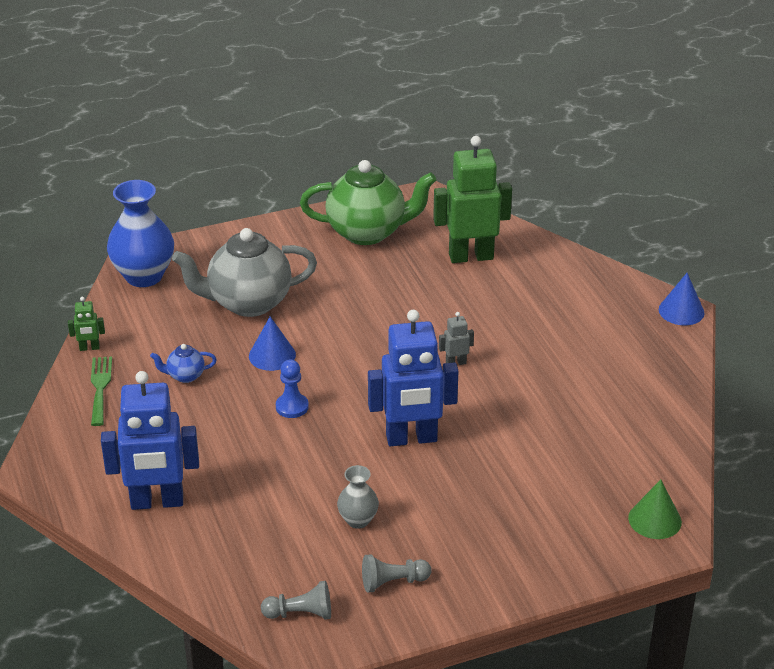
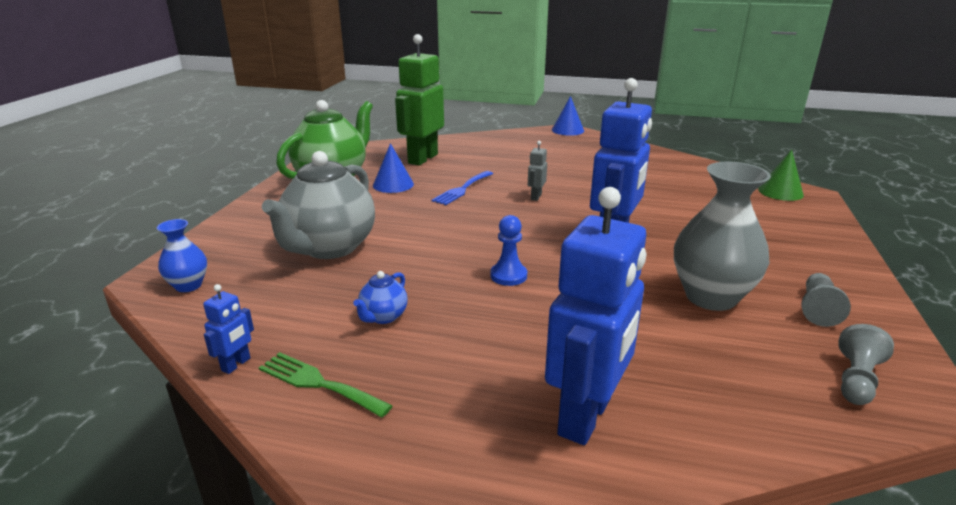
camera: 55 degrees left, 10 degrees down
(89, 348) = (236, 364): green robot -> blue robot
(144, 276) = (188, 285): blue vase -> blue vase, size x0.52
(272, 355) = (421, 261): blue cone -> blue cone (393, 184)
(358, 520) = (710, 297): grey vase -> grey vase, size x1.92
(425, 314) = (462, 189): none -> blue fork

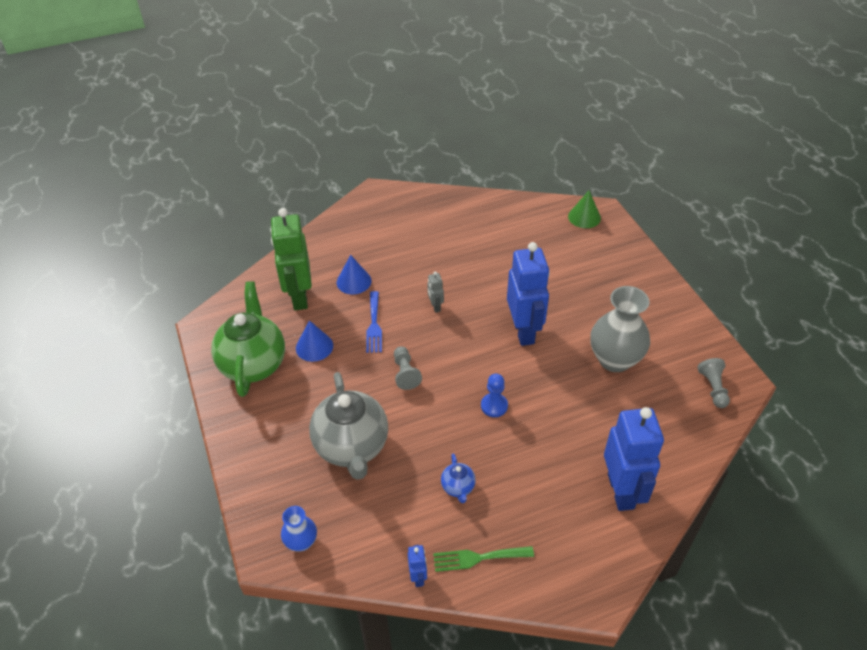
camera: 35 degrees left, 20 degrees up
(567, 130) = (376, 192): blue cone -> blue cone (354, 281)
(817, 309) = (669, 339): grey pawn -> grey pawn (405, 373)

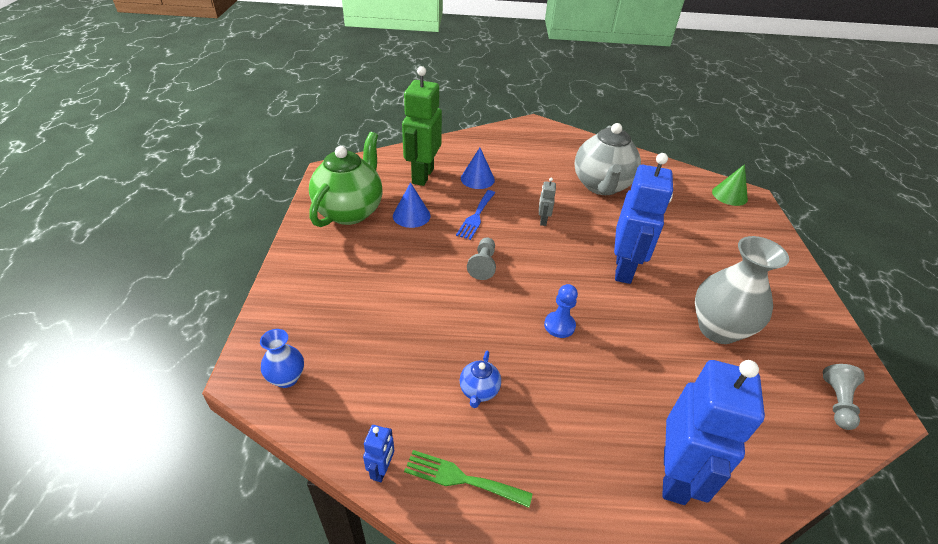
camera: 20 degrees right, 5 degrees down
(352, 447) = (393, 310): grey teapot -> grey teapot (601, 186)

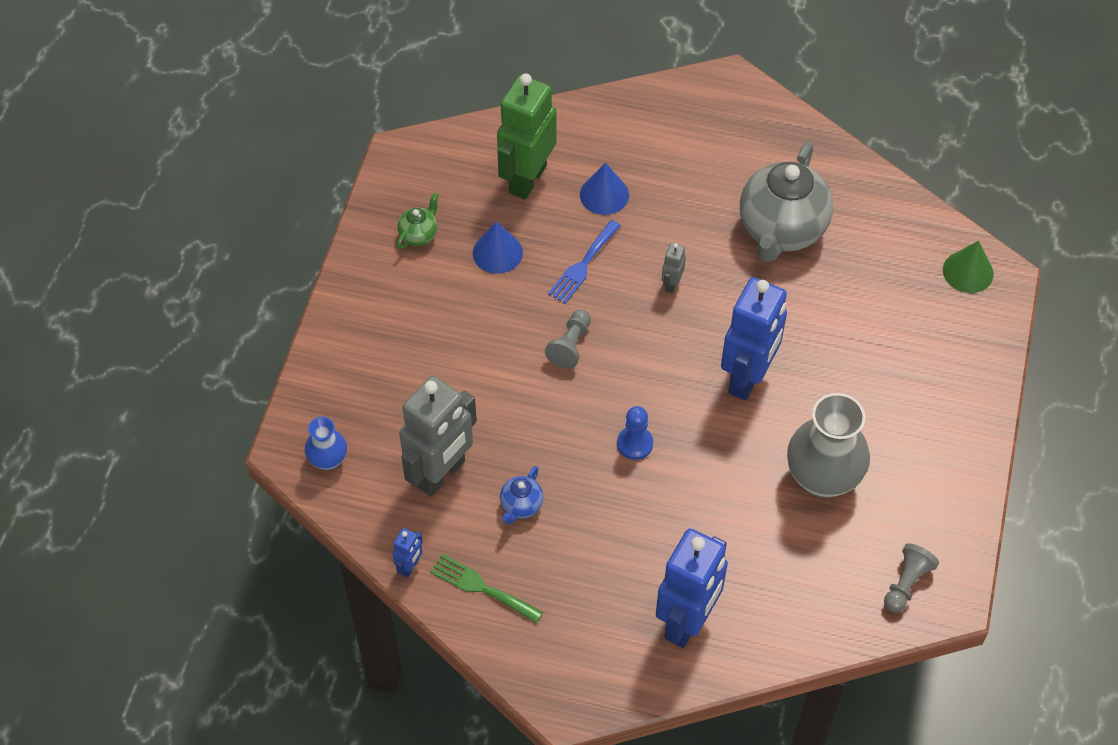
camera: 15 degrees right, 15 degrees up
(350, 211) = (419, 235): green teapot -> green teapot, size x0.43
(398, 374) = (441, 474): none -> grey robot

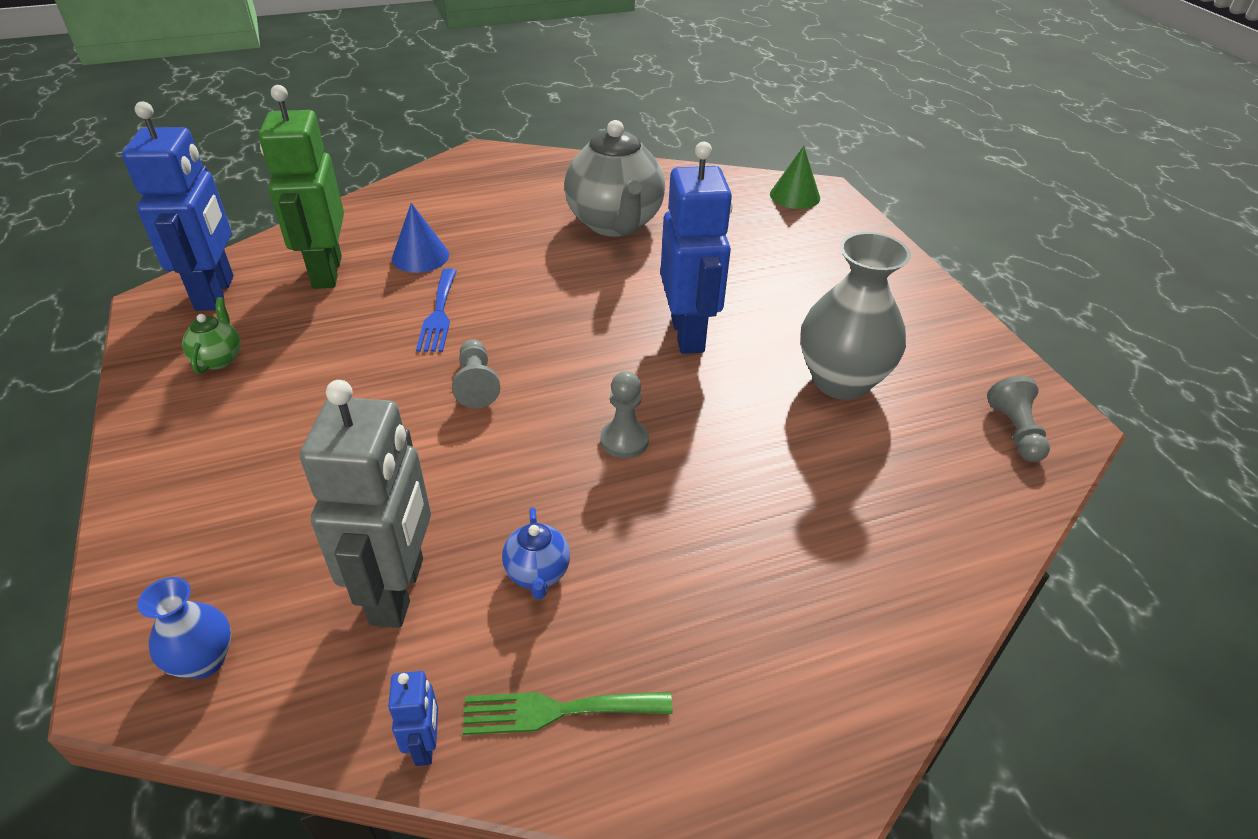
camera: 35 degrees left, 15 degrees down
(497, 252) = (330, 339): blue cone -> none
(635, 444) = (624, 440): blue pawn -> grey pawn
(671, 284) = (545, 295): grey robot -> none
(687, 621) = (853, 595): blue robot -> blue robot (216, 293)

